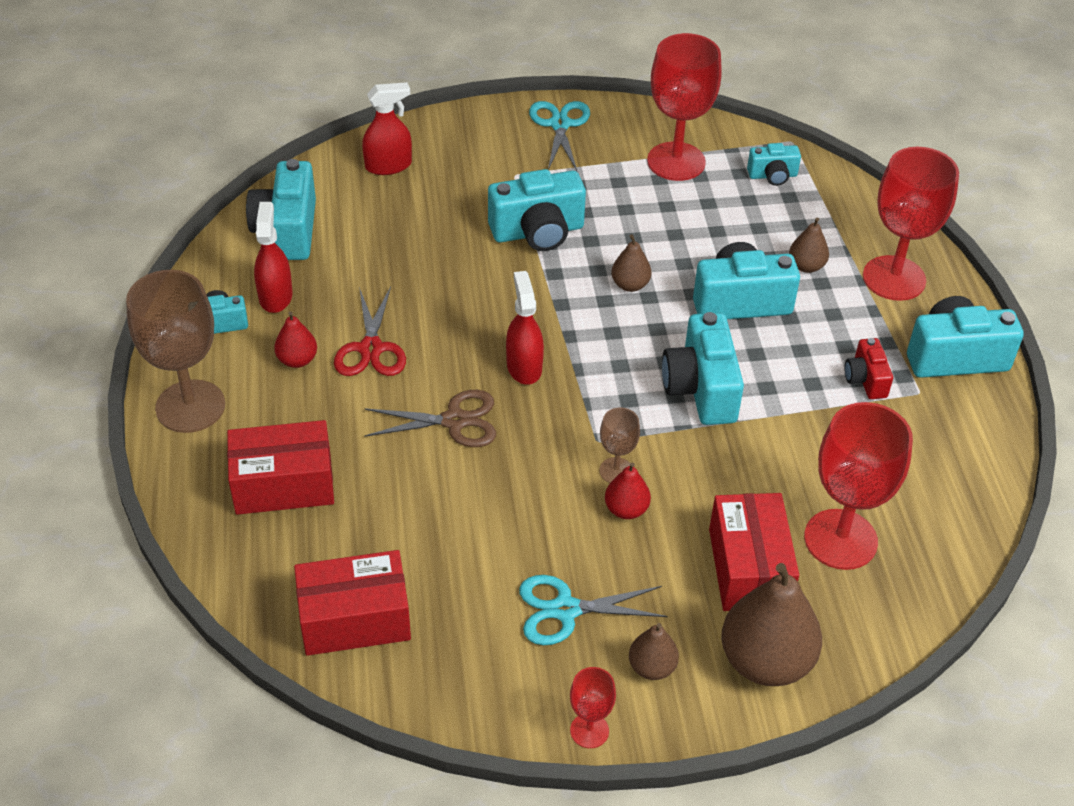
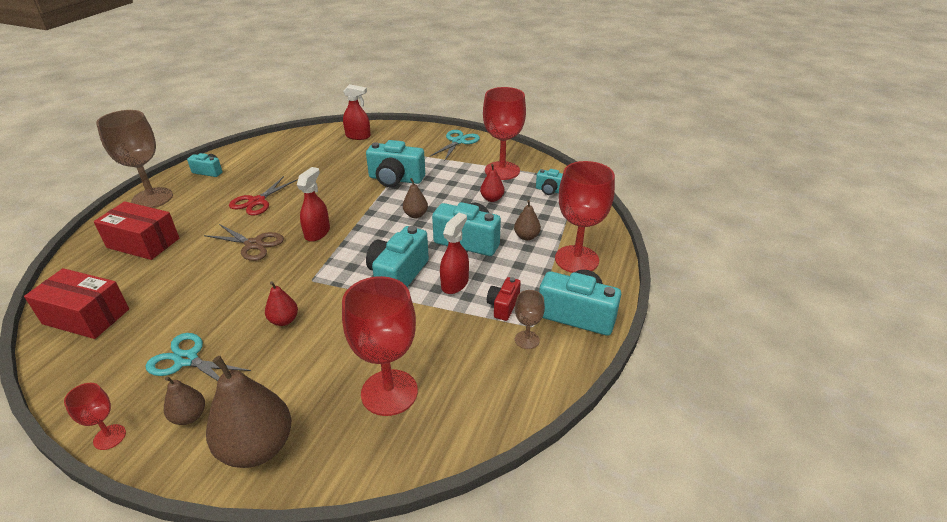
camera: 30 degrees right, 10 degrees down
(275, 296) = (245, 169): red spray bottle -> red spray bottle (455, 283)
(287, 230) = (283, 147): turquoise camera -> none
(297, 360) = (220, 195): red pear -> red pear (492, 199)
(616, 471) = (303, 298): brown goblet -> brown goblet (527, 340)
(749, 568) = (314, 384): red box -> none

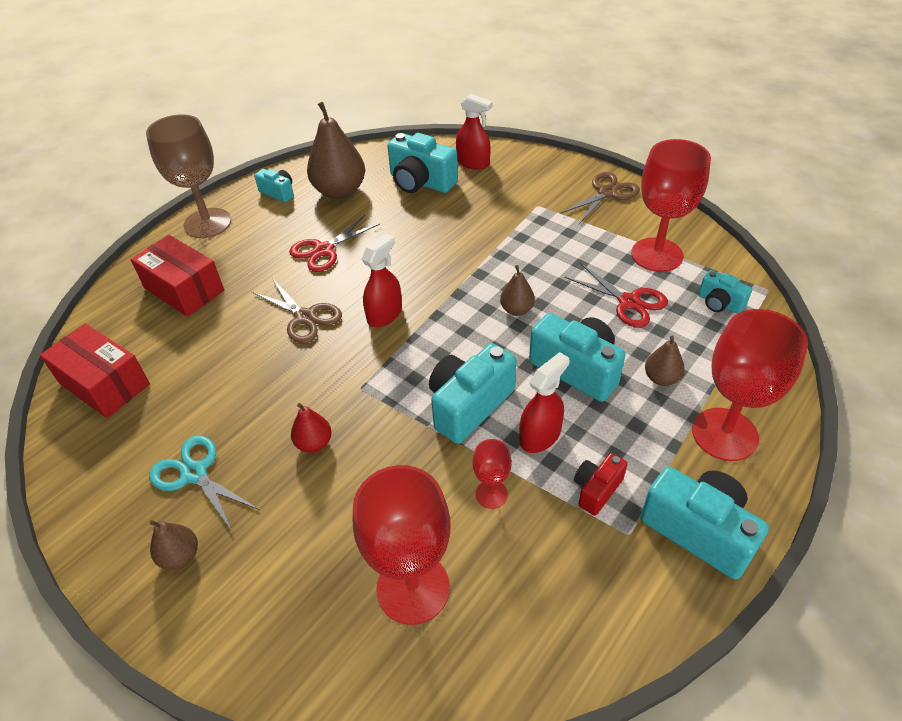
camera: 20 degrees right, 10 degrees up
(109, 437) = (94, 560): red goblet -> red goblet (491, 494)
(257, 447) = (243, 623): brown pear -> brown pear (340, 191)
(395, 179) = (505, 244): turquoise camera -> turquoise camera (421, 182)
(458, 141) = (607, 193): turquoise scissors -> brown scissors
(492, 199) = (629, 302): red pear -> red scissors
(527, 340) = (614, 554): brown goblet -> none

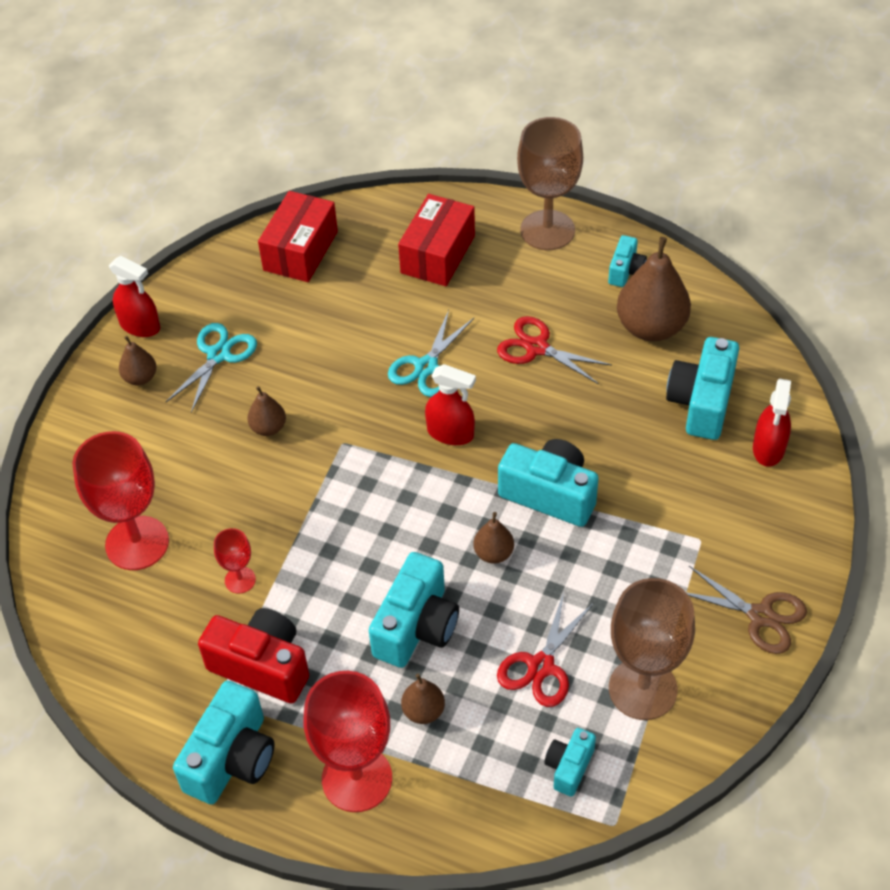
camera: 75 degrees right, 5 degrees up
(305, 317) = (426, 367): brown scissors -> turquoise scissors
(314, 443) = (268, 428): red pear -> brown pear
(469, 405) = (342, 538): turquoise camera -> turquoise camera (550, 494)
(540, 436) = (316, 608): red spray bottle -> red spray bottle (140, 326)
(596, 490) = (262, 666): red camera -> red camera, size x1.81
(657, 255) = (642, 689): red goblet -> brown goblet

